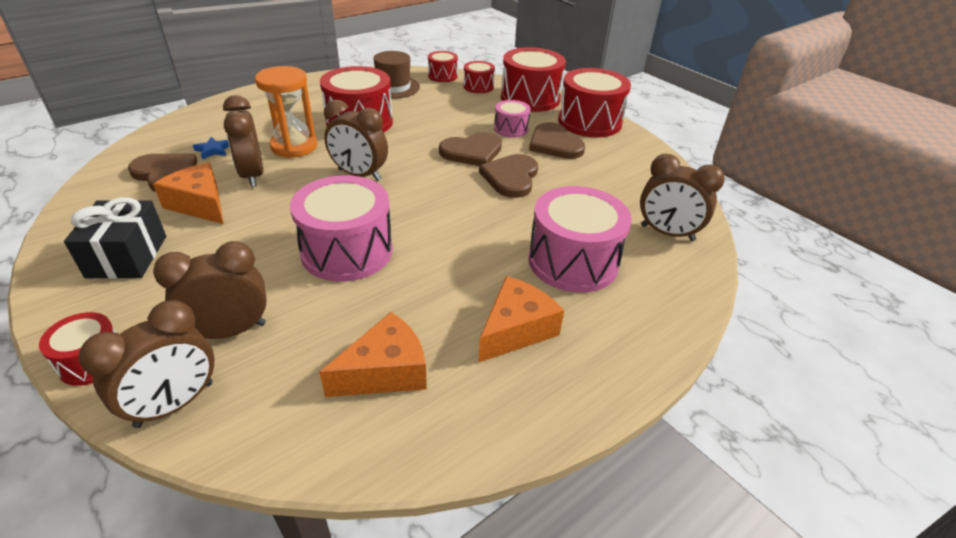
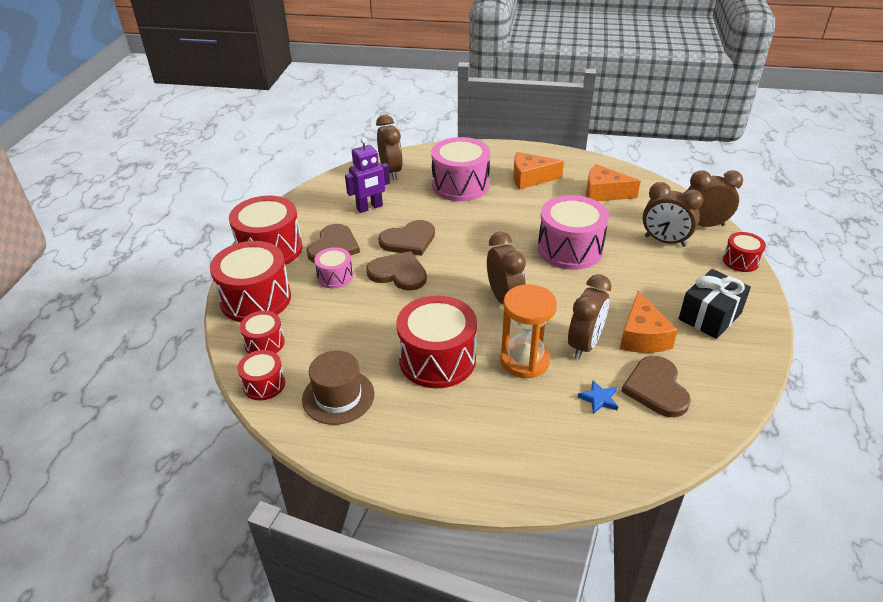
camera: 130 degrees left, 0 degrees up
(599, 185) = (370, 207): none -> purple robot

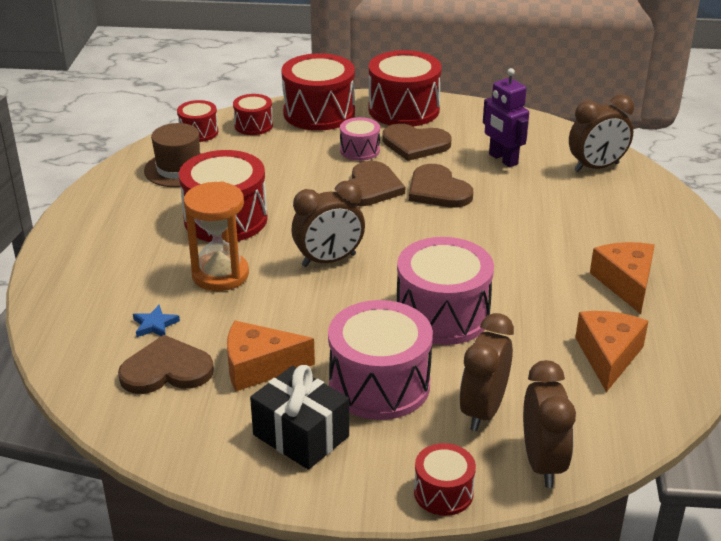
camera: 85 degrees right, 5 degrees down
(460, 185) = (581, 222): pink drum -> pink drum (379, 384)
(584, 344) = (245, 319): brown clock -> none

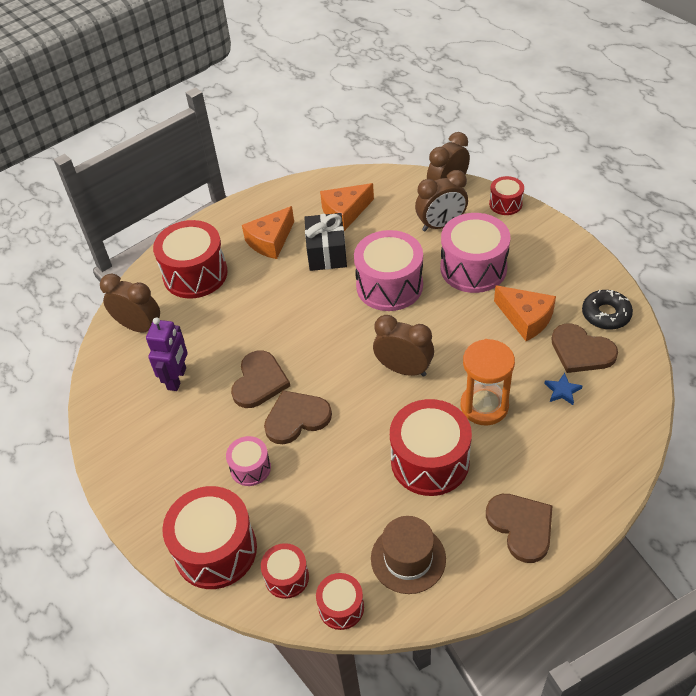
camera: 130 degrees left, 15 degrees up
(170, 424) = (606, 314): none -> black donut
(301, 435) = (542, 266): black gift -> black gift (327, 253)
(403, 109) = (151, 496): red drum -> red drum (195, 274)
(415, 144) = (205, 443): brown heart -> brown heart (521, 526)

